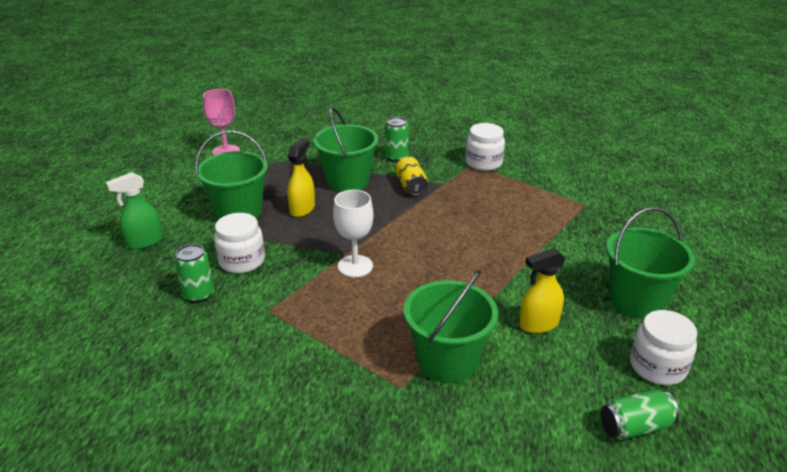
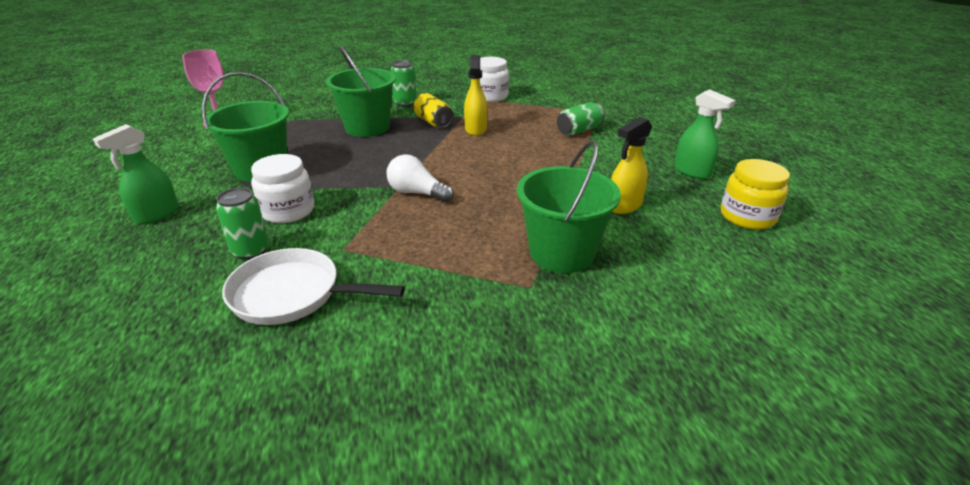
camera: 20 degrees left, 0 degrees up
(212, 343) = (292, 294): none -> white pan
(302, 209) = (332, 156): yellow spray bottle -> yellow spray bottle (475, 129)
(355, 266) = (417, 193): white goblet -> white light bulb
(635, 426) = (766, 267): green can -> green can (579, 130)
(637, 300) = (692, 172): green bucket -> green spray bottle
(657, 367) = (747, 217): white jar -> yellow jar

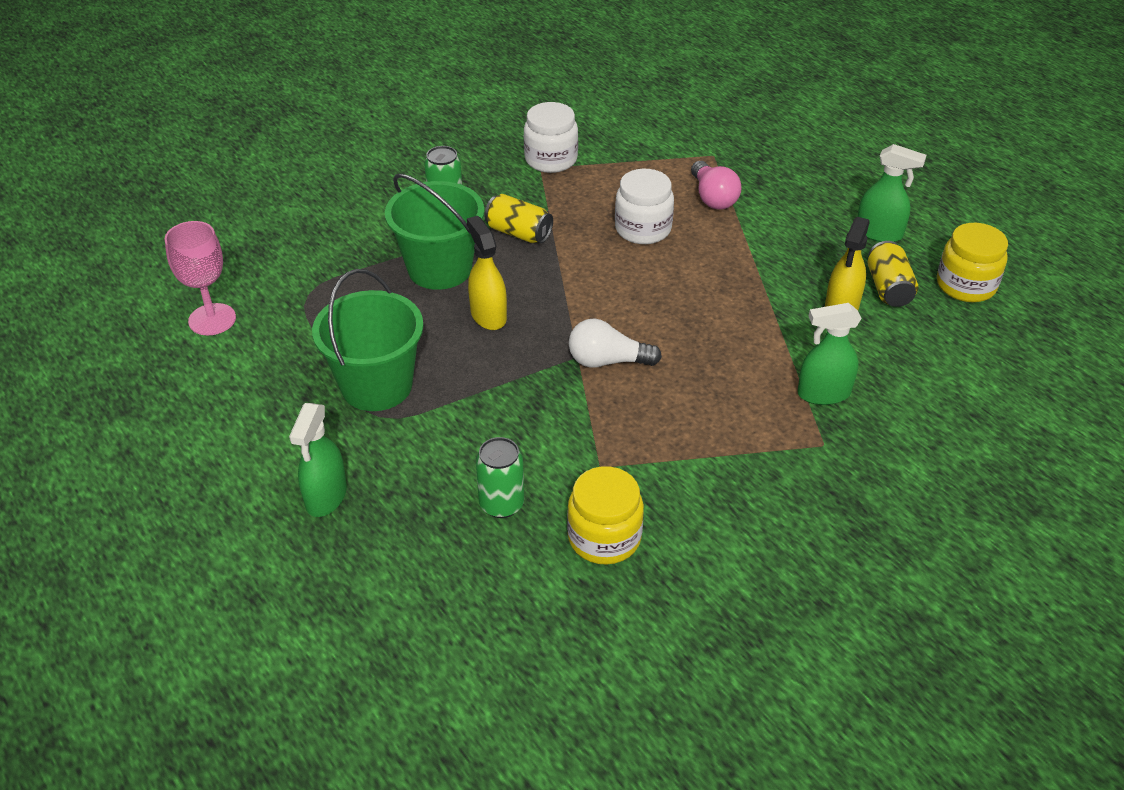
camera: 25 degrees left, 10 degrees up
(288, 211) = (483, 437): white jar -> white jar (643, 229)
(292, 294) = (604, 538): white pan -> yellow jar
(475, 129) = (585, 231): yellow spray bottle -> yellow spray bottle (488, 315)
(561, 253) = (823, 393): green bucket -> green spray bottle
(579, 130) = (713, 197): green can -> pink light bulb
(674, 203) = (888, 288): none -> yellow can

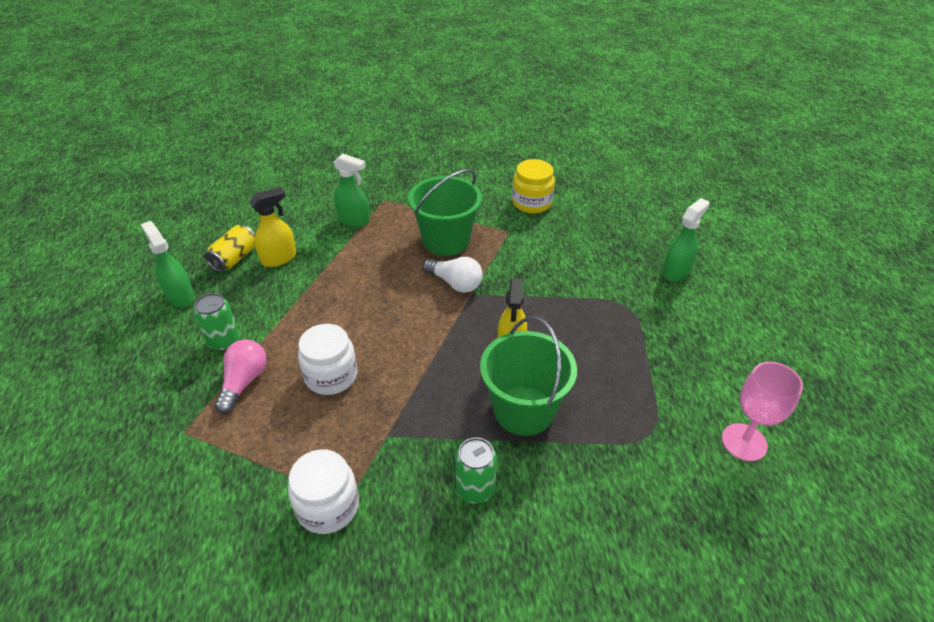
camera: 150 degrees left, 0 degrees up
(377, 386) = (620, 327): green bucket -> green bucket (446, 240)
(501, 504) = (575, 233): green can -> green can (224, 342)
(519, 233) = (432, 419): yellow can -> none
(965, 285) = (191, 242): yellow jar -> none

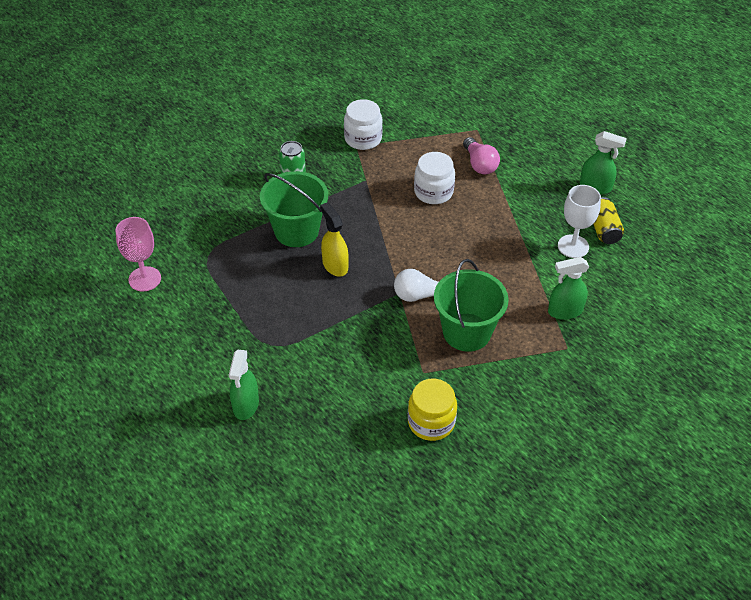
camera: 145 degrees right, 5 degrees up
(224, 342) = (523, 177): green can -> none
(279, 258) = (573, 246): yellow spray bottle -> white goblet

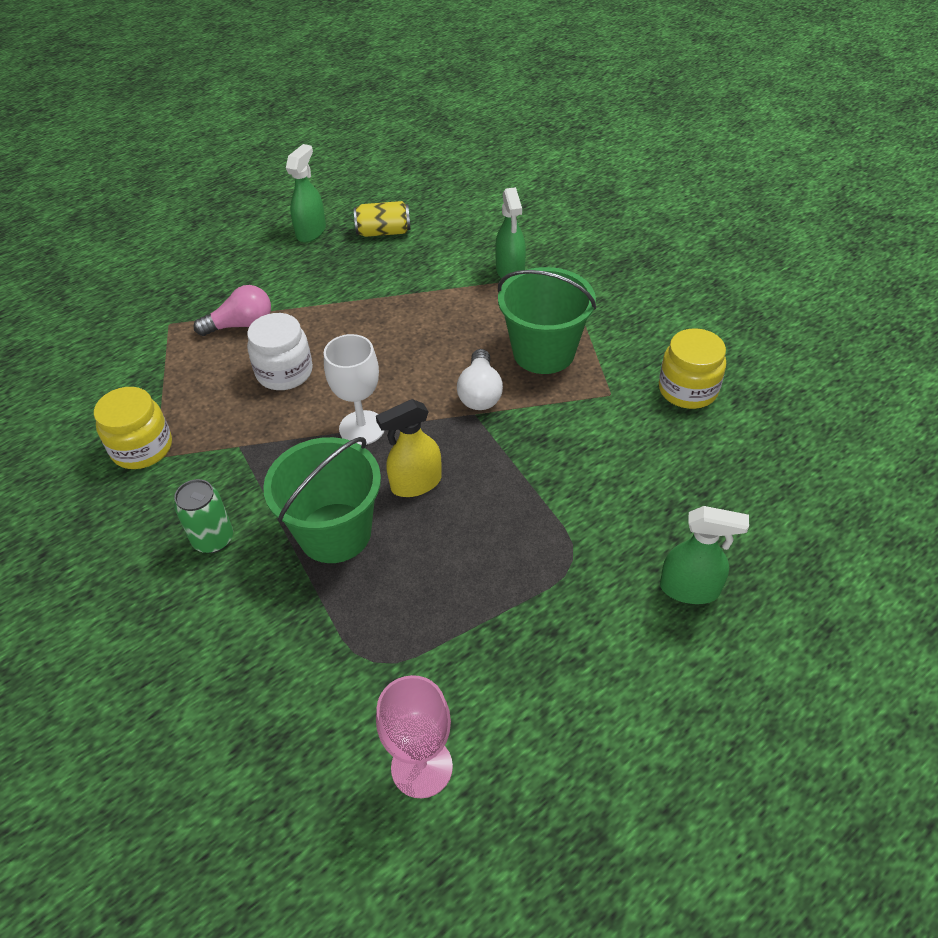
camera: 85 degrees left, 0 degrees up
(363, 139) = (142, 448): white jar -> yellow jar
(573, 246) = (408, 257): white goblet -> white goblet (362, 428)

